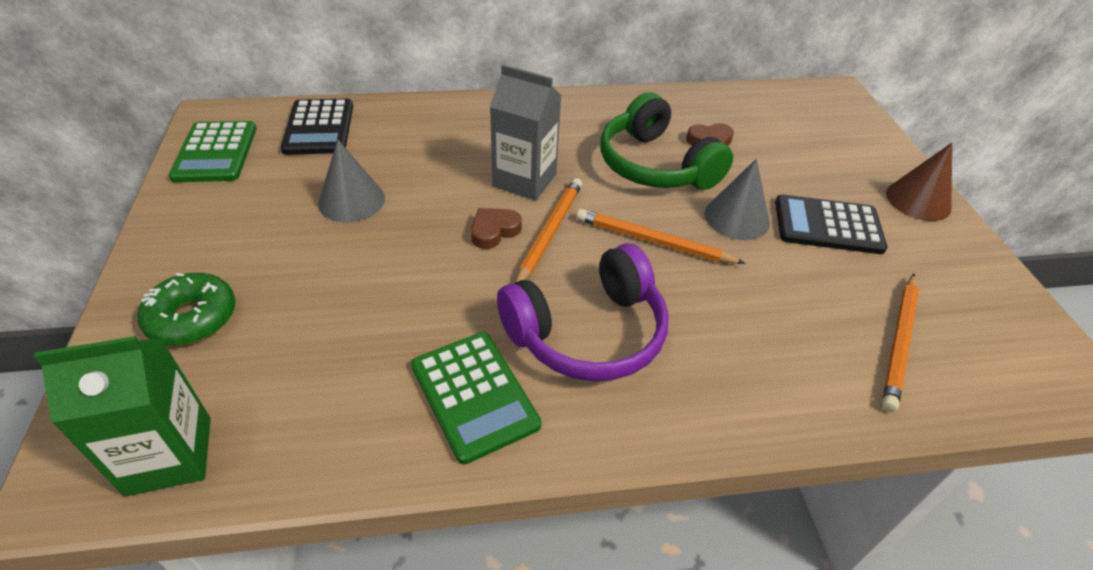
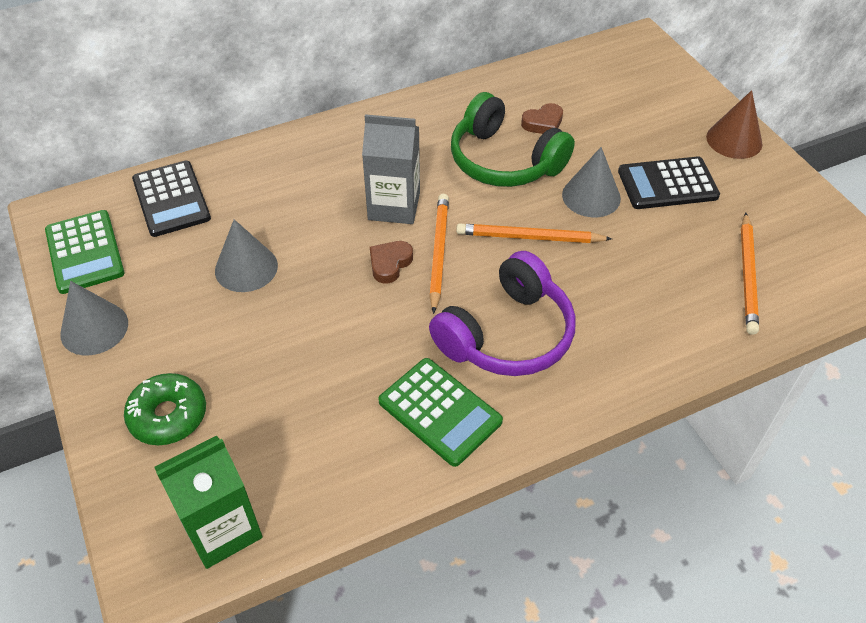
camera: 15 degrees left, 5 degrees up
(179, 218) = (94, 328): none -> grey cone

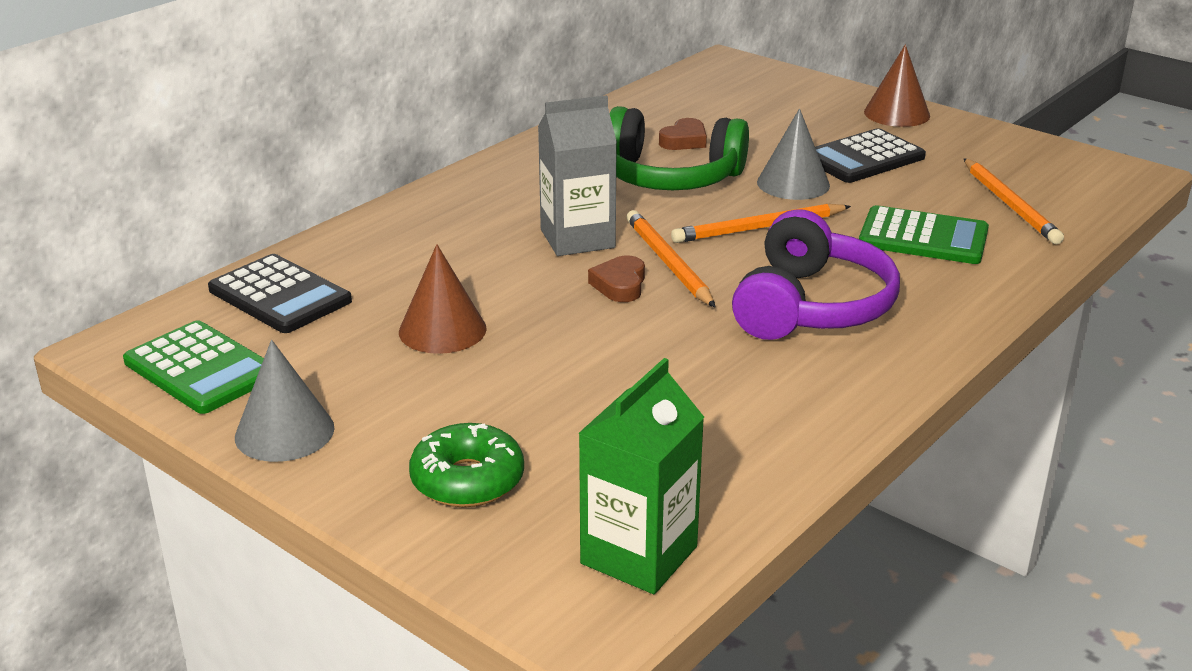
camera: 25 degrees left, 20 degrees down
(246, 268) = (442, 330): grey cone -> brown cone
(439, 412) = (799, 385): green calculator -> green calculator (923, 237)

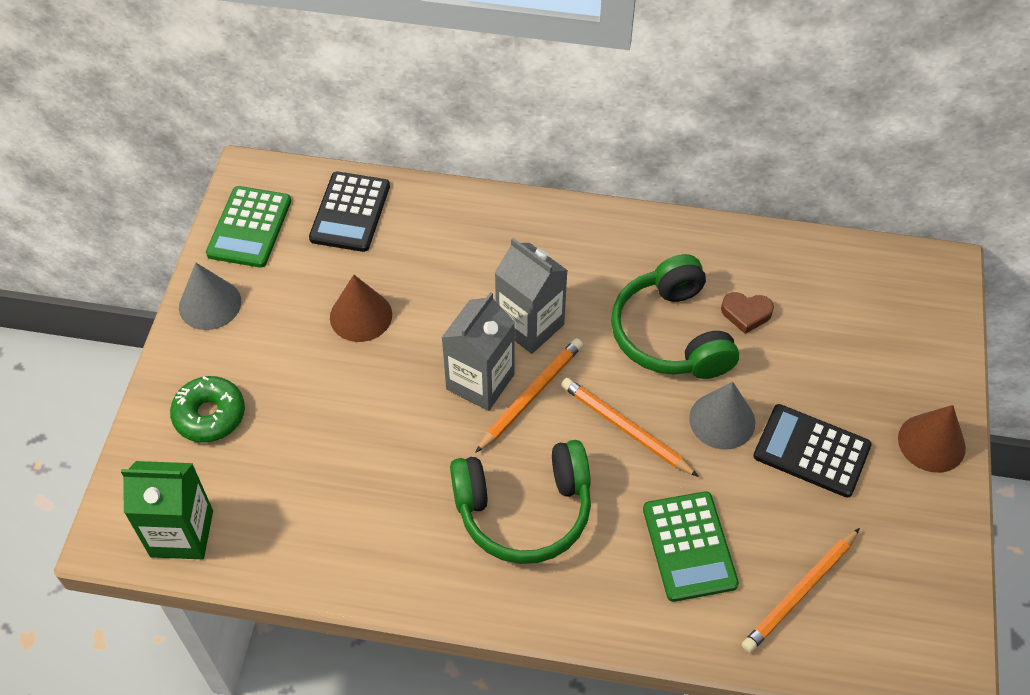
camera: 60 degrees right, 25 degrees up
(620, 285) = (480, 382): brown heart -> grey carton
(811, 306) = (524, 510): purple headphones -> green headphones

